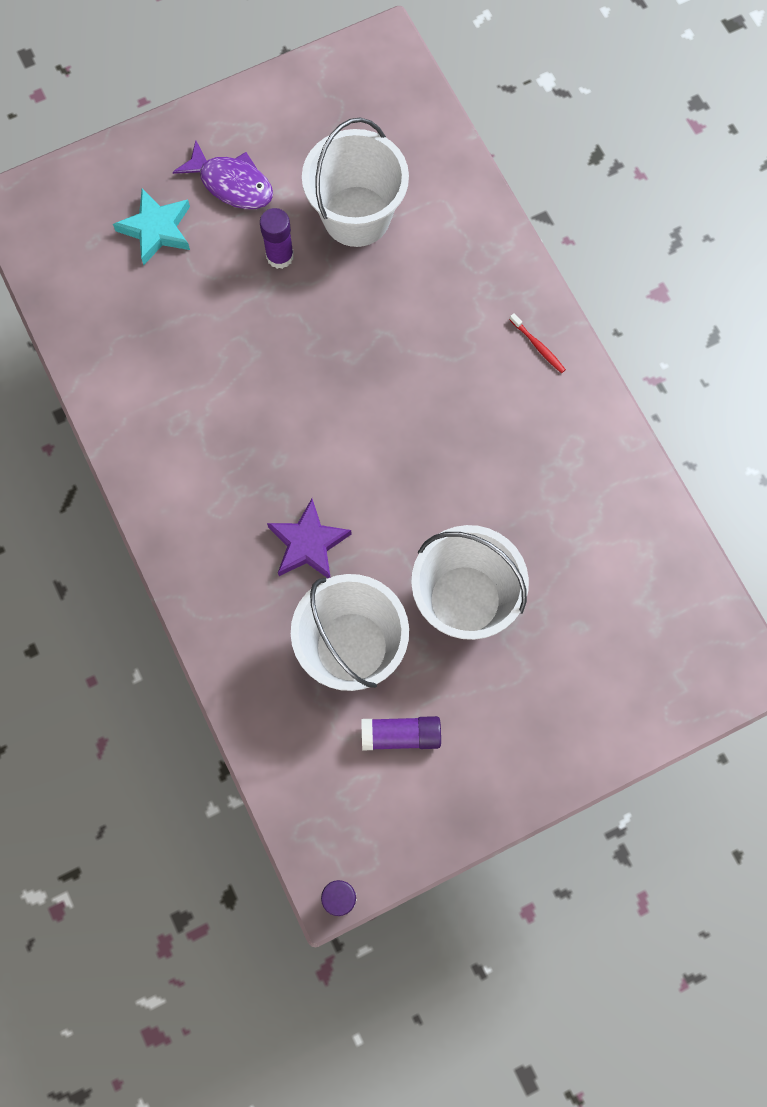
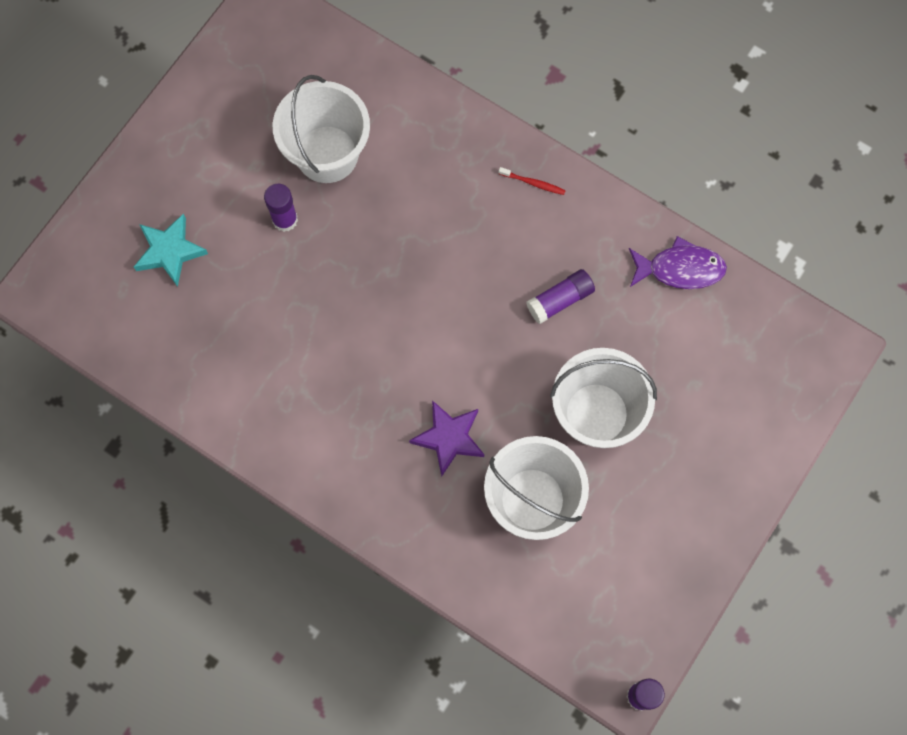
camera: 30 degrees left, 0 degrees up
(232, 184) = (209, 181): purple fish -> purple fish (680, 269)
(401, 735) = (610, 546): purple glue stick -> purple glue stick (560, 300)

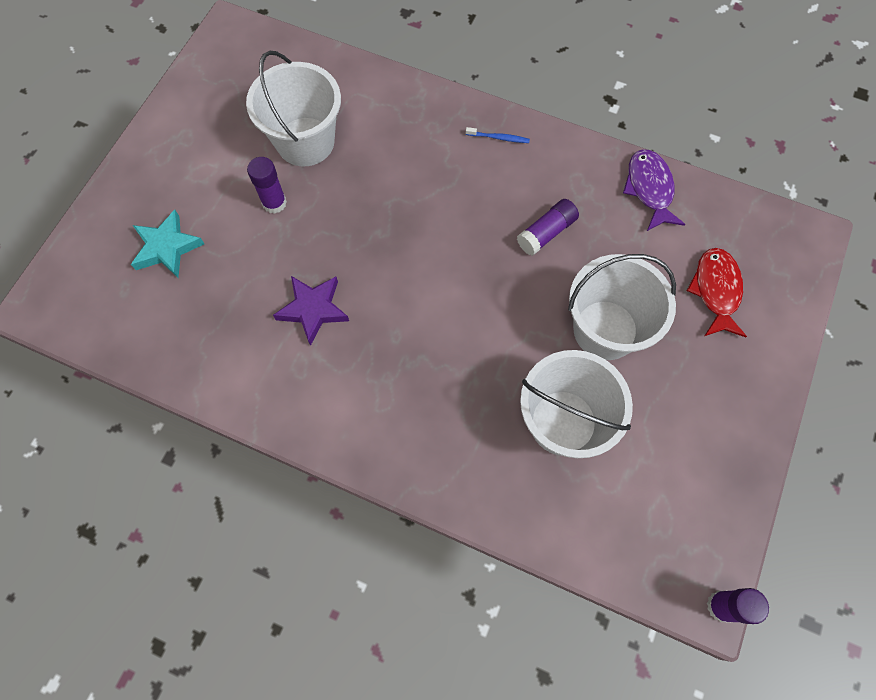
camera: 10 degrees left, 5 degrees down
(449, 438) = (468, 376): purple star -> purple star (313, 309)
(533, 183) = (499, 138): red toothbrush -> blue toothbrush
(680, 269) = (649, 189): purple fish -> purple fish turned 90 degrees counterclockwise
(719, 392) = (716, 291): none -> red fish

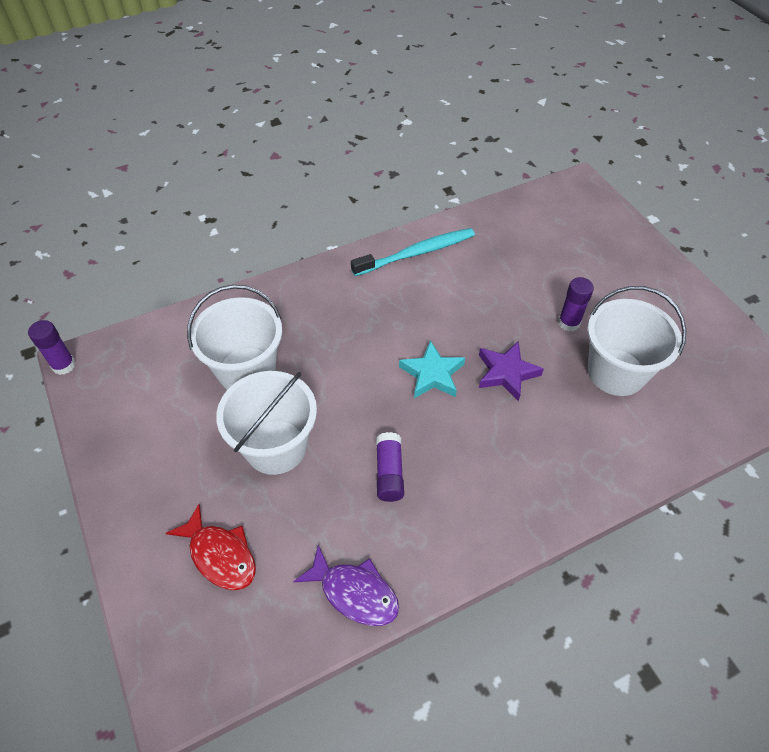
camera: 130 degrees right, 15 degrees down
(167, 247) = (576, 252): turquoise star -> turquoise star (432, 374)
(282, 391) = (417, 253): none -> turquoise toothbrush
(313, 309) = (459, 296): purple star -> purple star (506, 373)
(499, 138) = (513, 511): blue toothbrush -> none

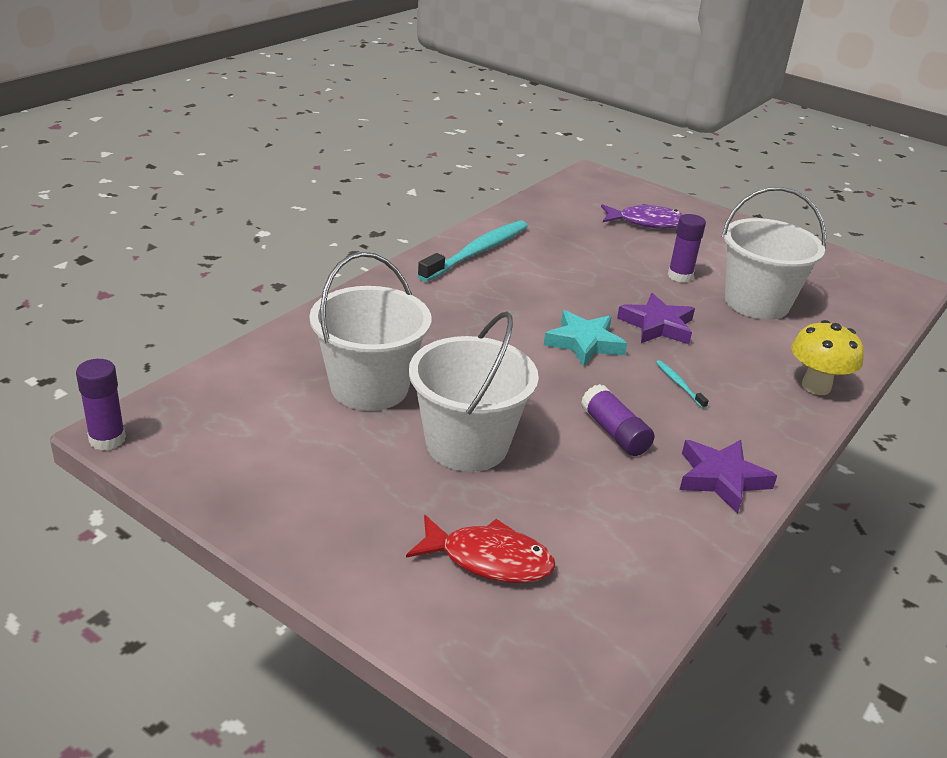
camera: 30 degrees left, 20 degrees down
(354, 592) = (672, 543): purple fish -> purple fish (646, 222)
(438, 548) = (721, 479): none -> purple star
(477, 441) = (679, 384): none -> turquoise toothbrush
(595, 482) = (816, 386): none -> yellow mushroom

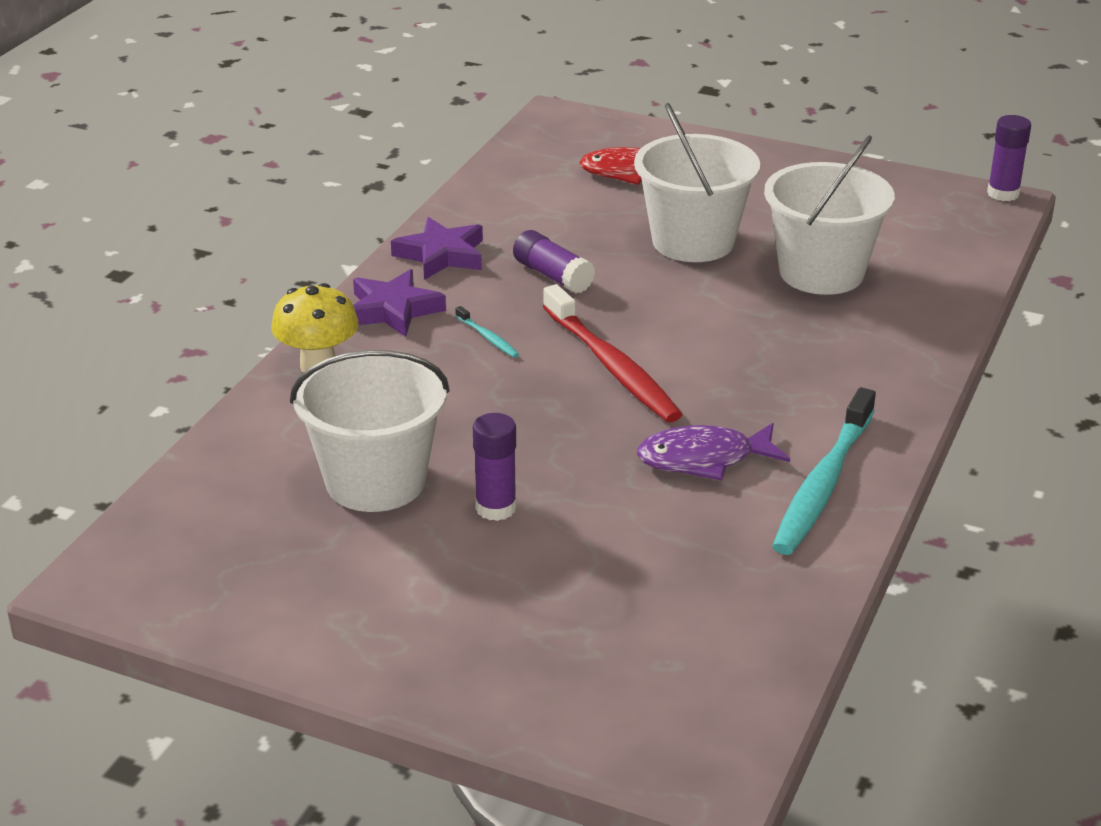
camera: 170 degrees right, 0 degrees up
(584, 343) = (612, 366): turquoise star -> red toothbrush
(646, 222) = (567, 629): purple fish -> purple fish (704, 459)
(657, 325) = (522, 411): purple star -> purple star (393, 310)

